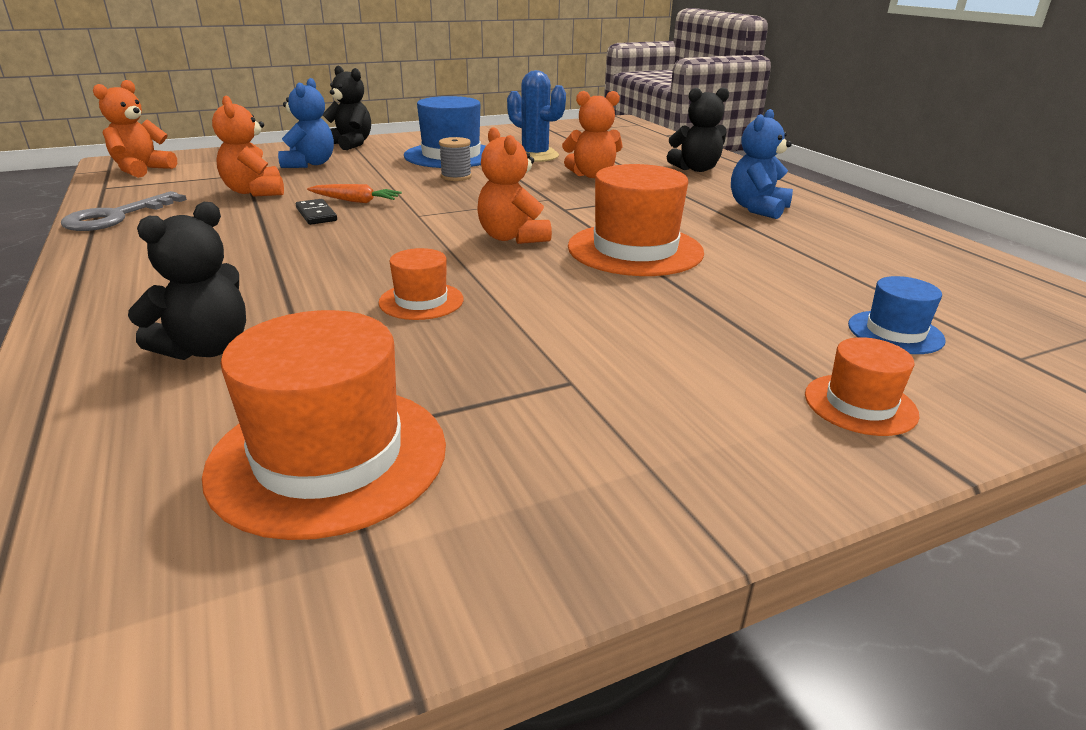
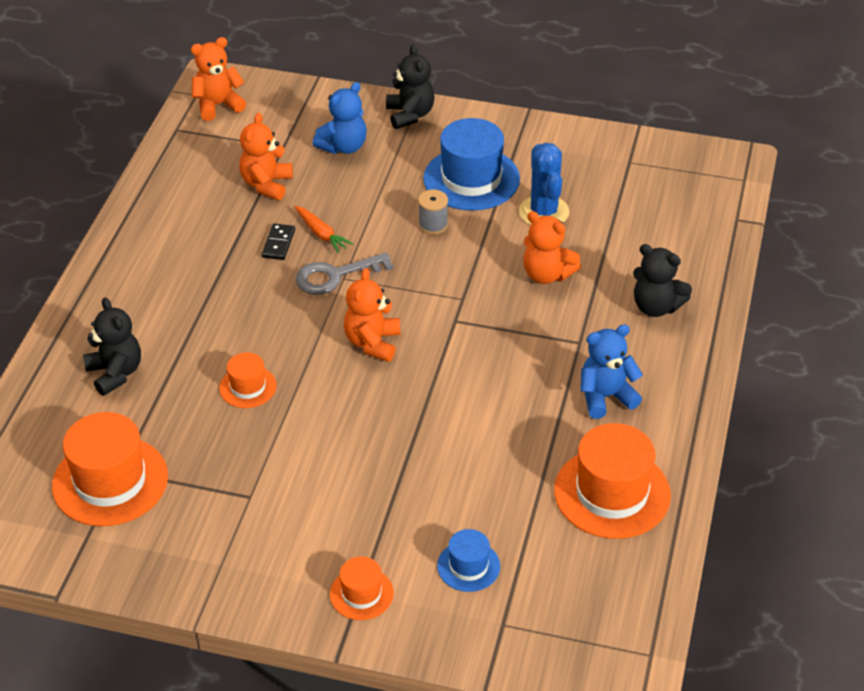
camera: 40 degrees right, 15 degrees up
(116, 217) = (158, 186): grey key -> grey key (335, 276)
(206, 349) = (115, 373): black teddy bear -> black teddy bear turned 105 degrees counterclockwise
(635, 249) = (434, 401): orange hat -> orange hat (612, 493)

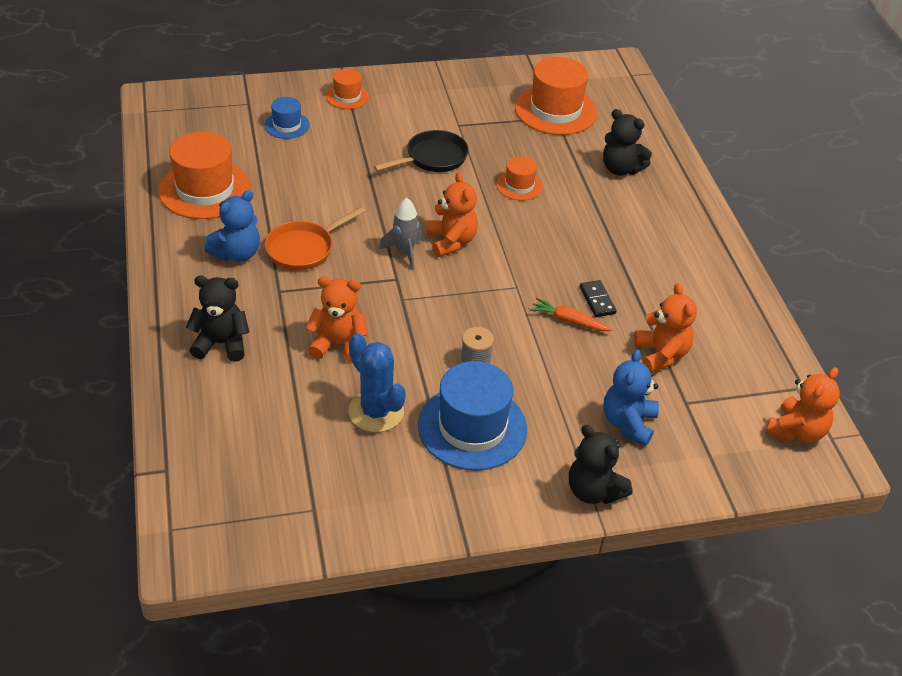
camera: 150 degrees right, 0 degrees up
(317, 455) = (433, 158): none -> black pan
(335, 276) = (525, 286): grey key -> none
(429, 345) = (404, 252): none -> grey rocket
(532, 381) = (304, 249): none -> orange pan

